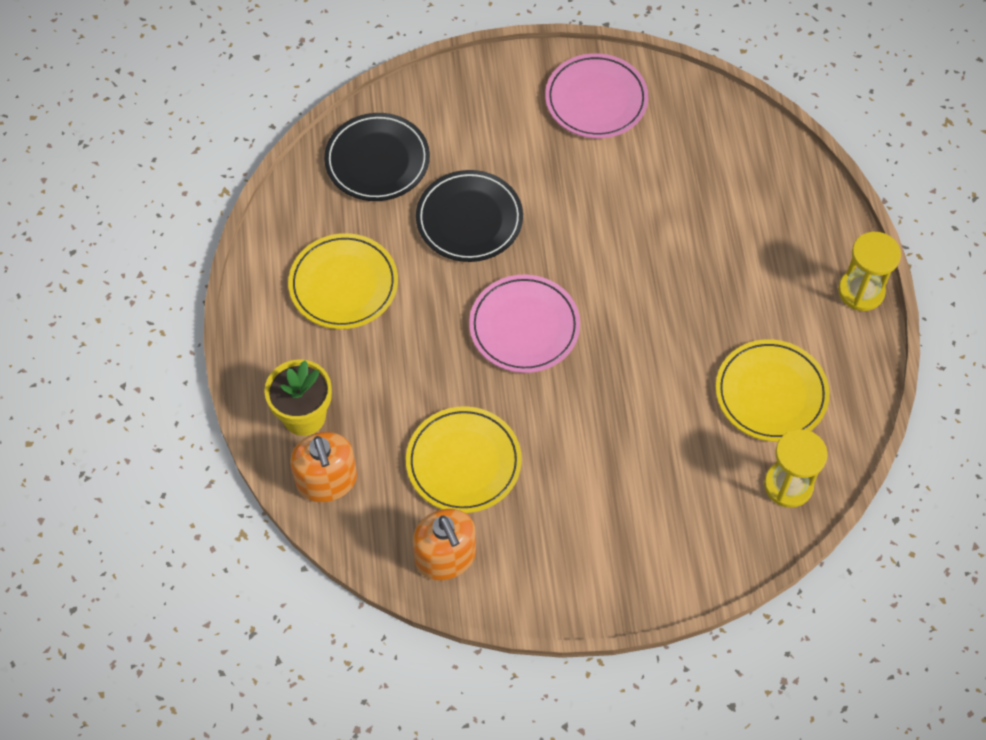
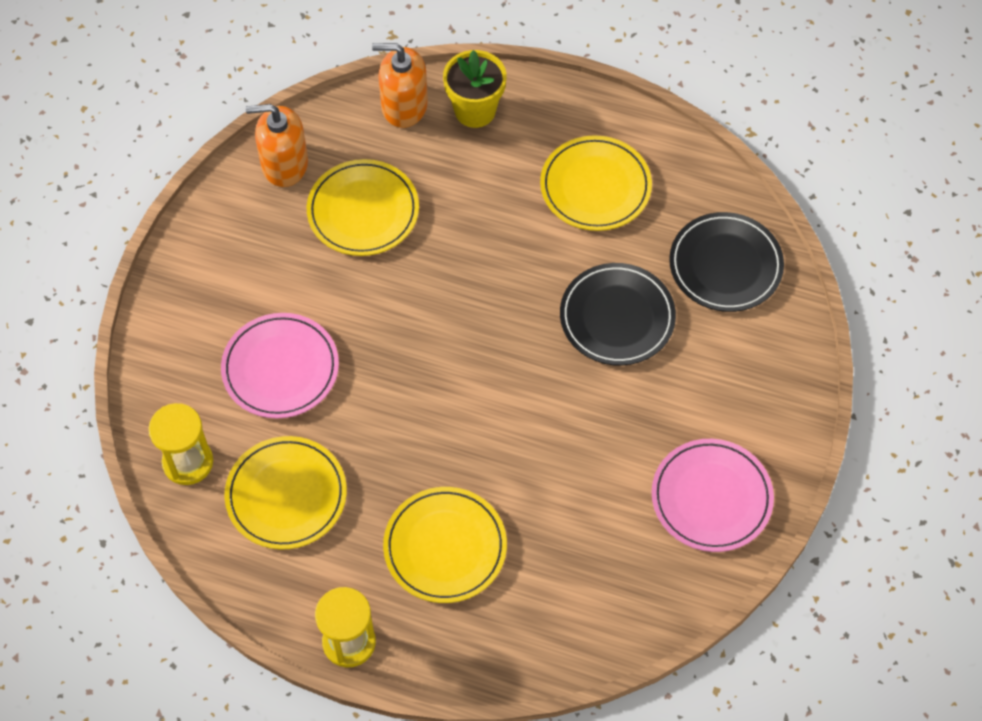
camera: 115 degrees right, 0 degrees up
(524, 327) = (473, 315): pink plate -> pink plate (280, 368)
(744, 259) = (445, 547): none -> yellow plate

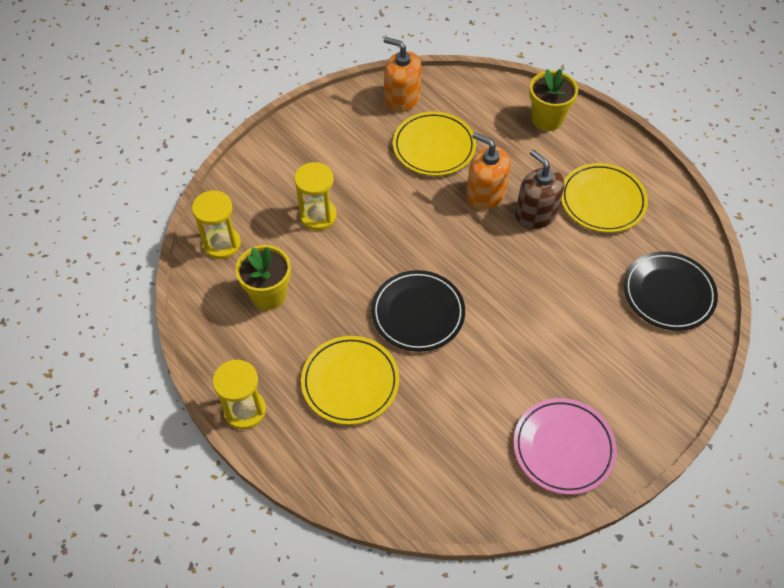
camera: 30 degrees right, 5 degrees down
(280, 368) = (318, 216): pink plate -> yellow hourglass
(286, 495) = (268, 295): yellow plate -> yellow flower pot
(404, 105) = (501, 97): orange soap dispenser -> orange soap dispenser (485, 194)
(531, 240) = (536, 214): none -> brown soap dispenser
(617, 317) = (567, 291): black plate -> black plate (418, 313)

